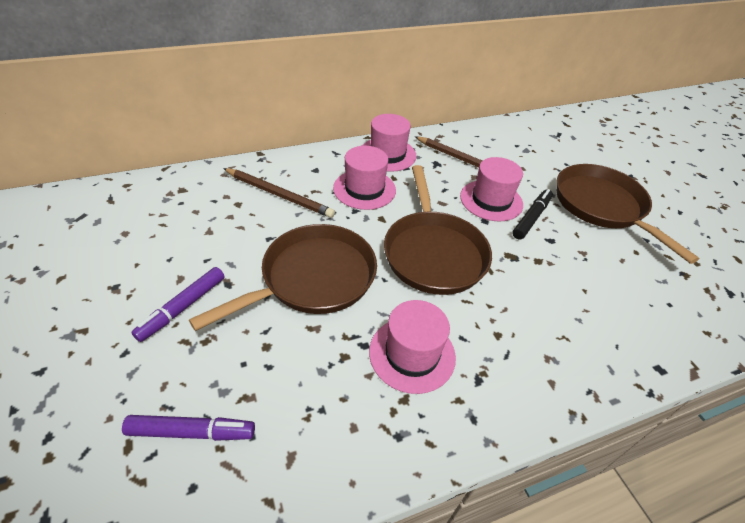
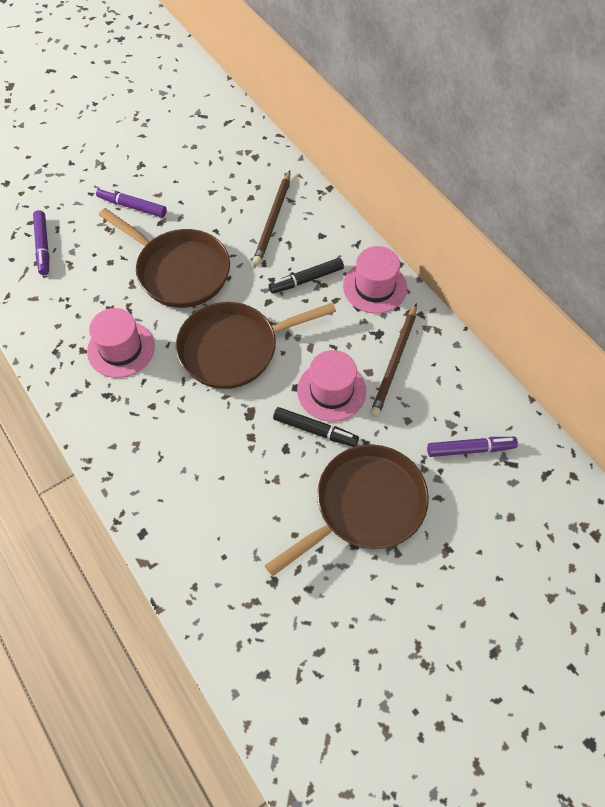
camera: 80 degrees right, 15 degrees up
(364, 189) = (306, 280): pink hat -> black marker
(547, 147) = (470, 449): none -> purple marker

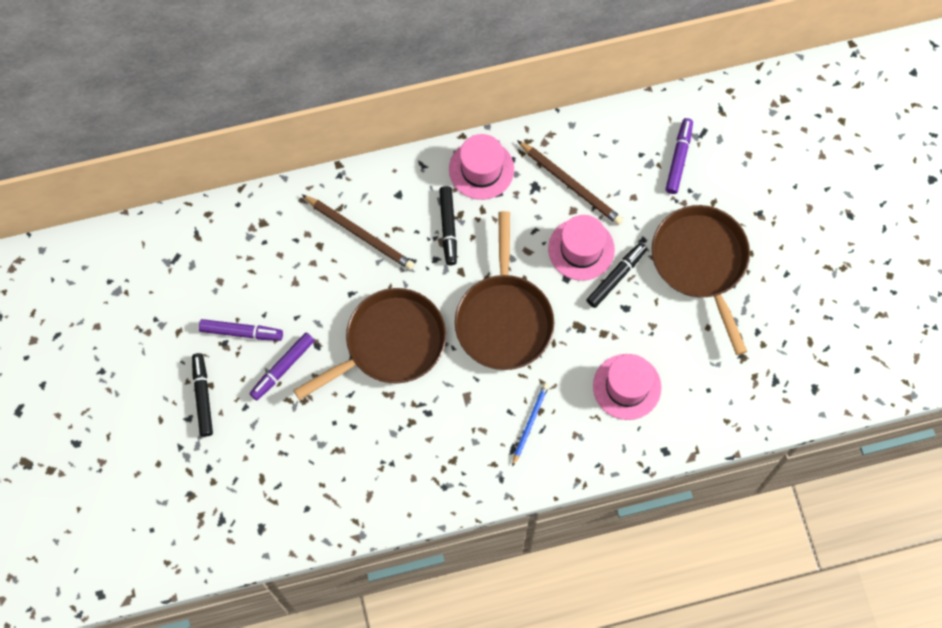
camera: 70 degrees left, 10 degrees up
(43, 246) = (302, 472): purple marker -> purple marker (241, 332)
(91, 165) = (202, 396): none -> black marker
(121, 349) = (465, 423): pink hat -> pink hat (627, 387)
(136, 401) = (530, 423): none -> blue pencil

